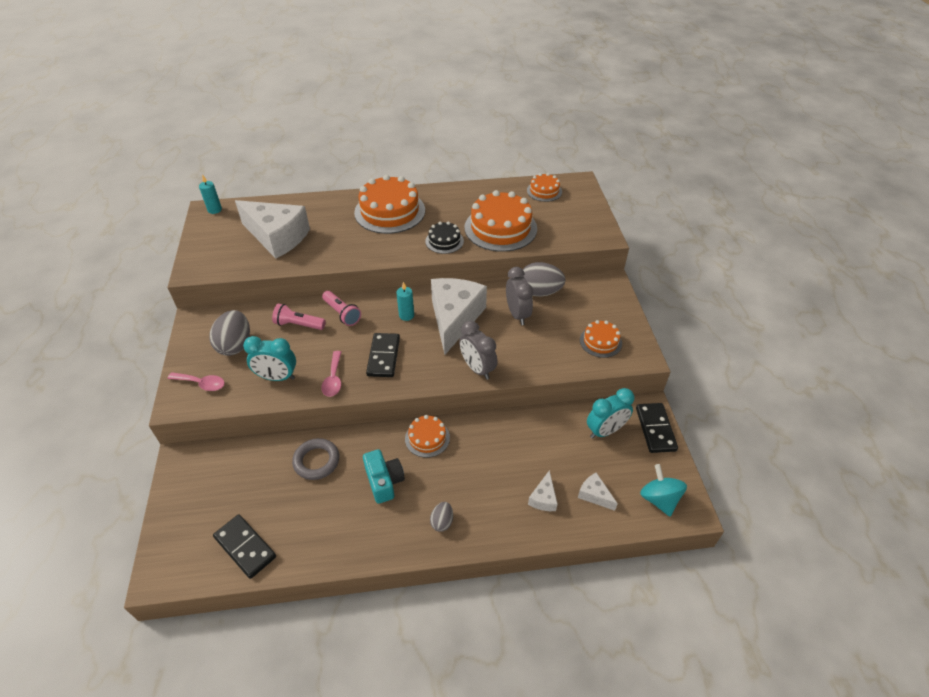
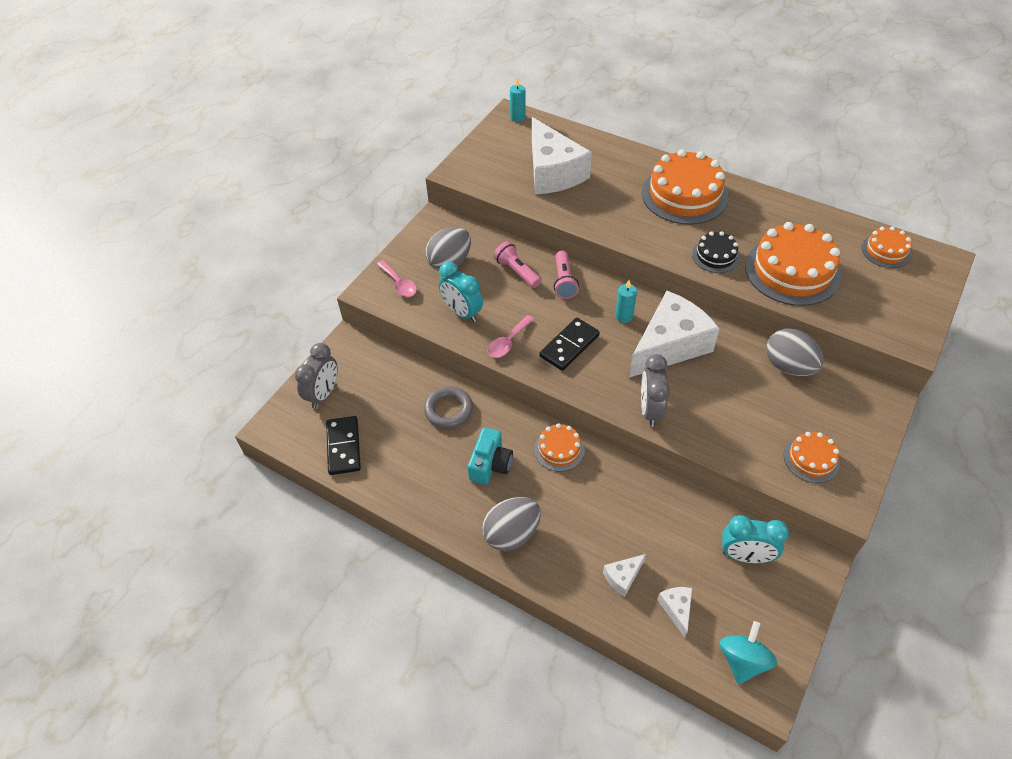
camera: 40 degrees right, 5 degrees up
(442, 522) = (512, 534): grey egg -> grey egg, size x1.92
(517, 314) = (741, 377): grey clock -> grey clock (323, 394)
(655, 429) = (805, 590): black domino -> none

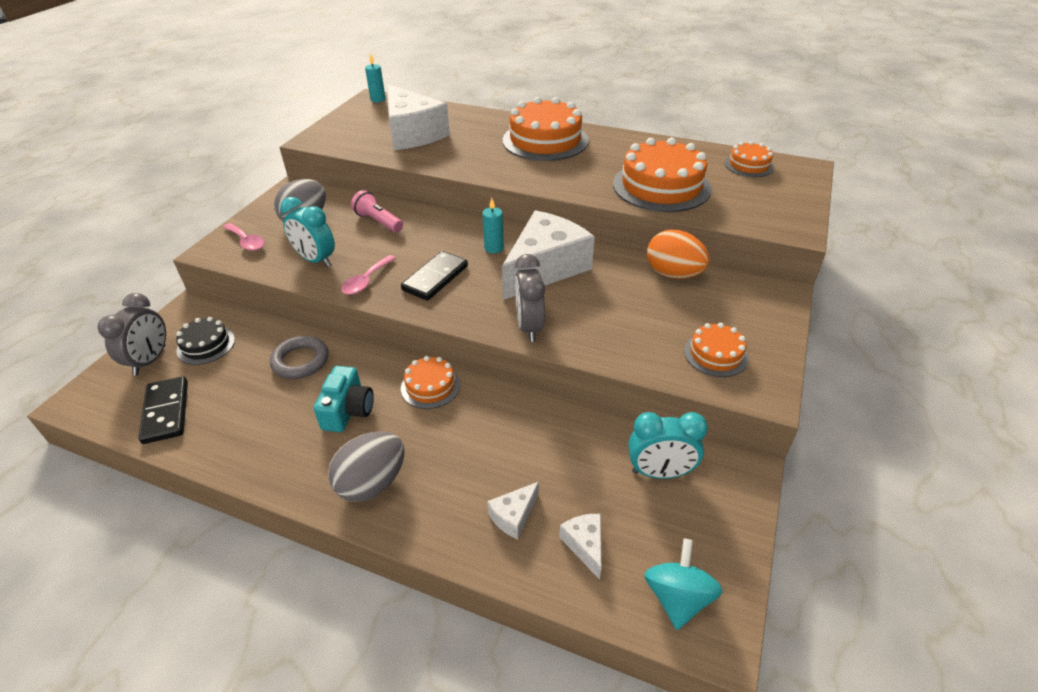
camera: 10 degrees left, 10 degrees down
(564, 281) = (429, 225): pink flashlight -> none
(715, 256) = (582, 181): black cake -> black cake (206, 345)
(788, 366) = (673, 274): grey egg -> orange egg

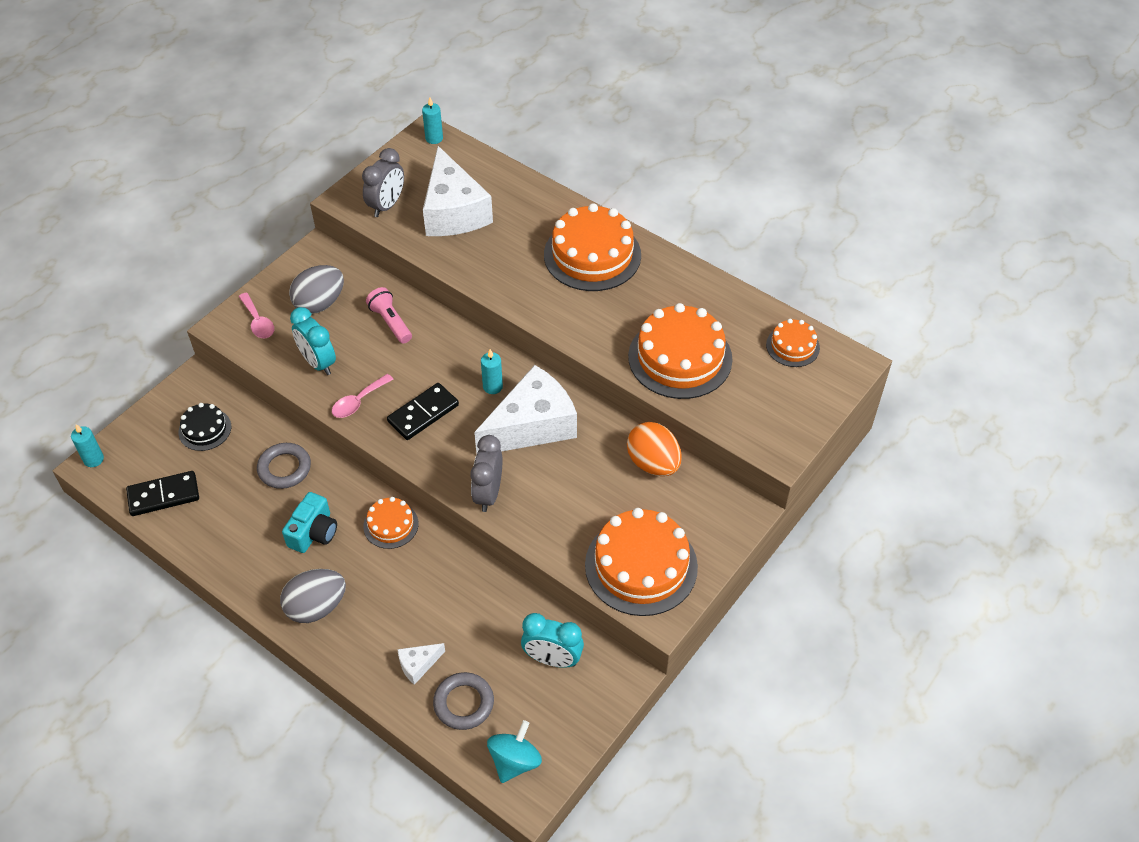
camera: 15 degrees right, 10 degrees up
(78, 395) = (93, 459): none -> turquoise candle
(150, 360) = (155, 435): grey clock -> grey clock (387, 205)
(166, 412) = (163, 495): black domino -> black domino turned 75 degrees clockwise
(585, 545) = (464, 703): white cheese -> grey ring
(715, 354) = (641, 566): orange cake -> orange cake, size x1.93

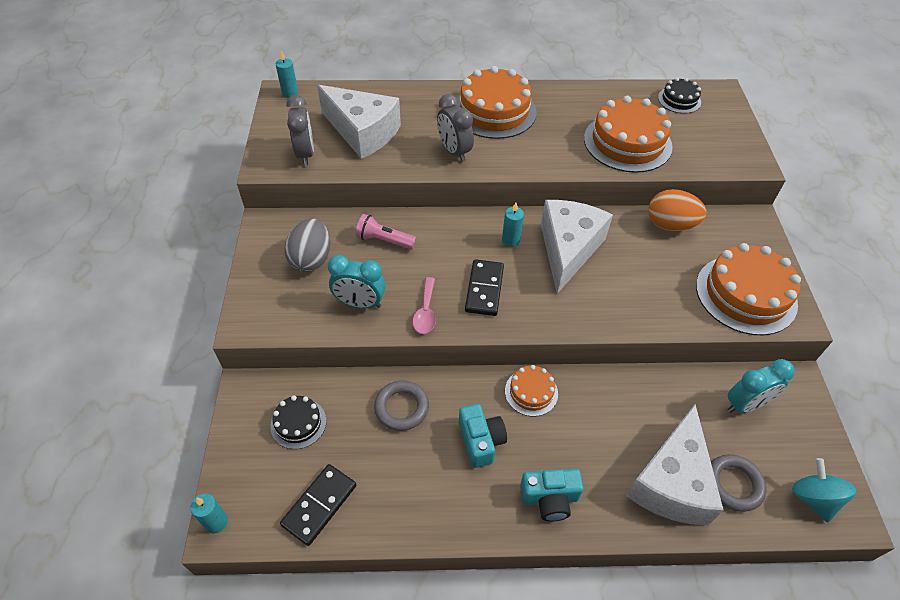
camera: 40 degrees left, 0 degrees up
(258, 322) = (273, 303): pink spoon -> none
(316, 607) = (549, 499): grey egg -> turquoise camera
(418, 665) = (671, 482): white cheese -> white cheese, size x2.39
(488, 493) = (596, 315): grey clock -> grey clock (454, 151)
(792, 346) = (679, 100): orange cake -> black cake

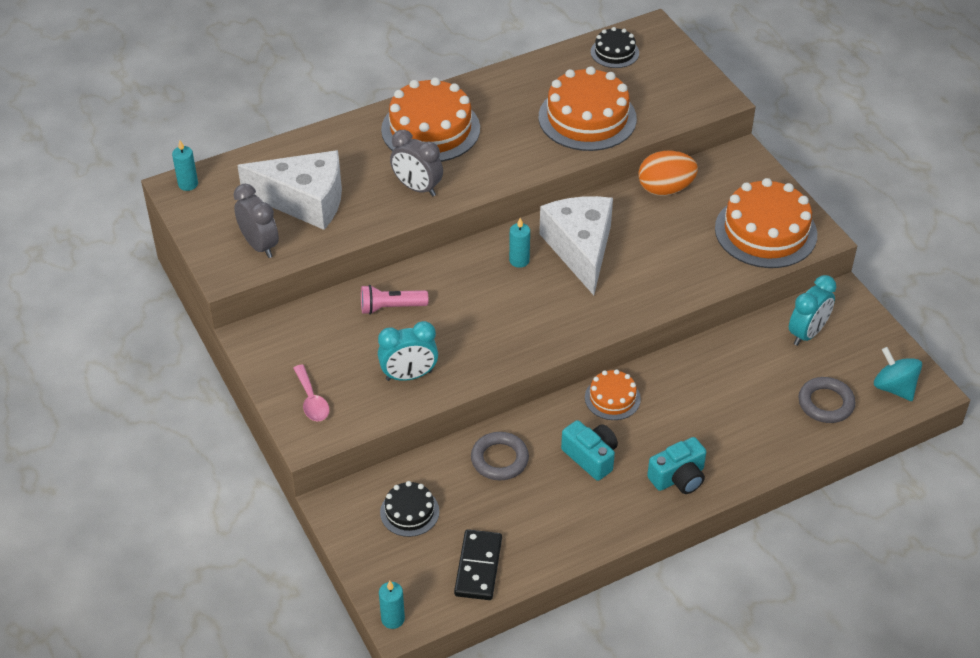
camera: 25 degrees left, 5 degrees down
(311, 259) = (328, 353): grey egg -> none
(425, 312) = (479, 359): pink spoon -> pink spoon (312, 400)
(484, 289) = (522, 317): black domino -> none
(671, 482) = (774, 422): white cheese -> none

